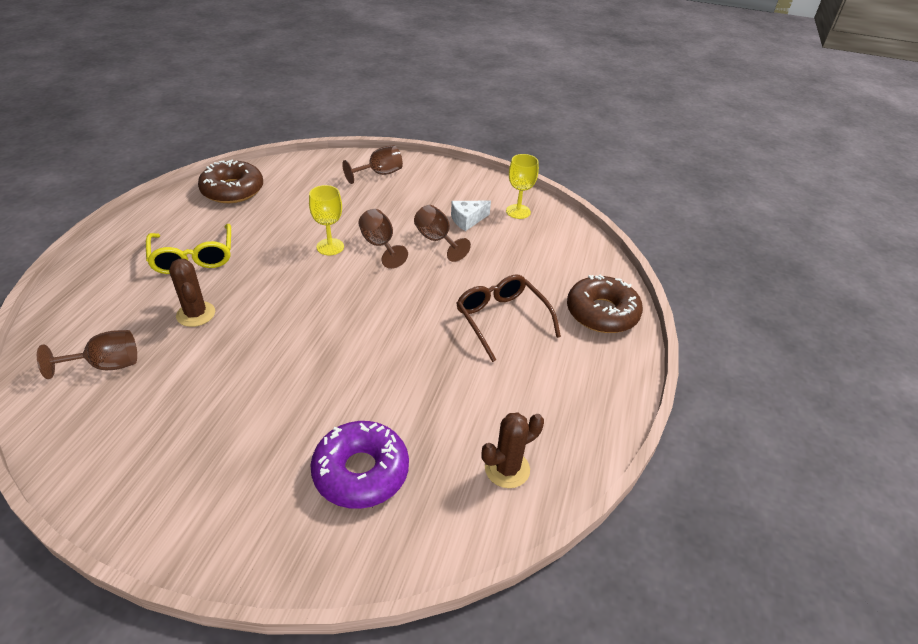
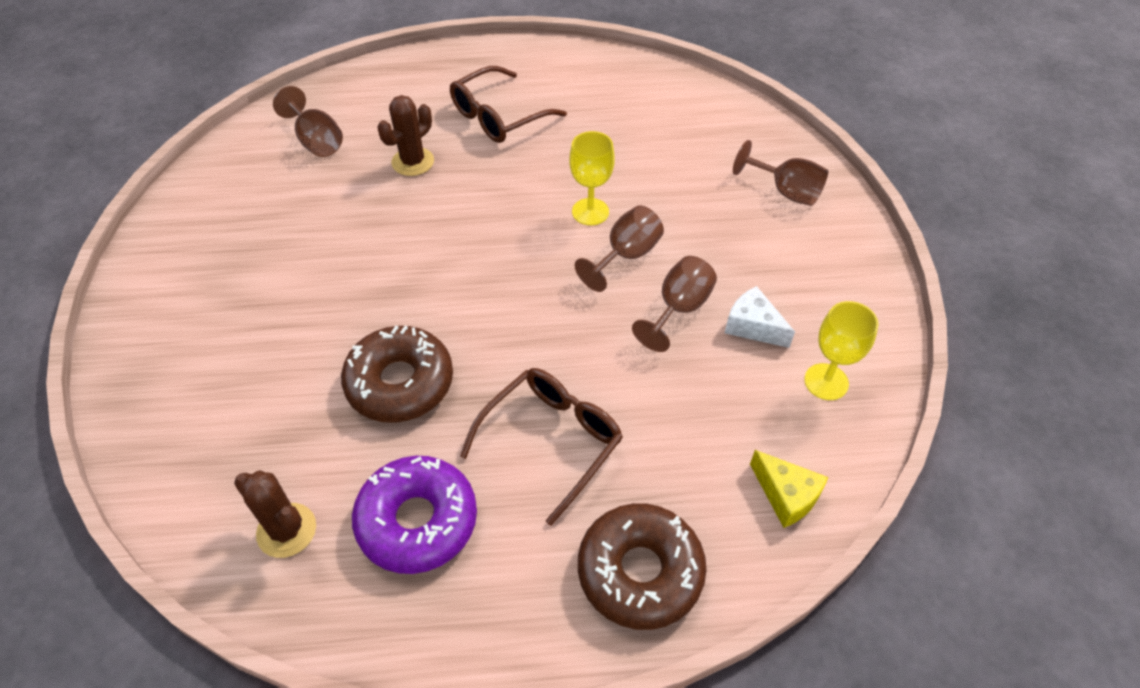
camera: 70 degrees right, 10 degrees up
(193, 257) = (498, 116): yellow glasses -> brown glasses
(233, 190) = (637, 86): brown donut -> brown donut (400, 383)
(361, 472) = (244, 389): purple donut -> purple donut (417, 521)
(578, 249) = (786, 495): none -> yellow cheese

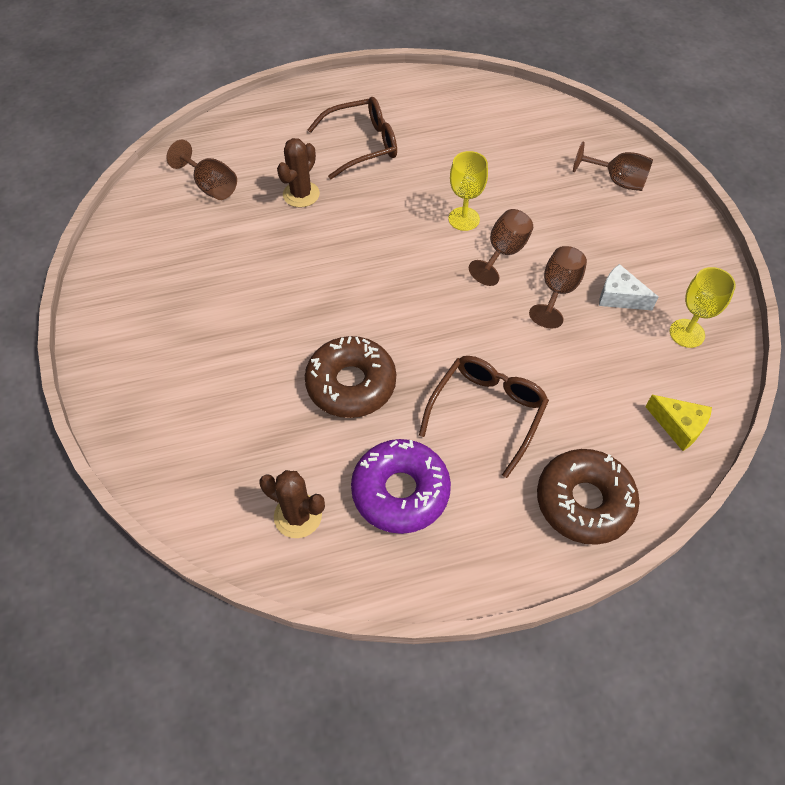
camera: 10 degrees left, 5 degrees up
(498, 116) = (362, 145): brown glasses -> brown glasses turned 150 degrees counterclockwise

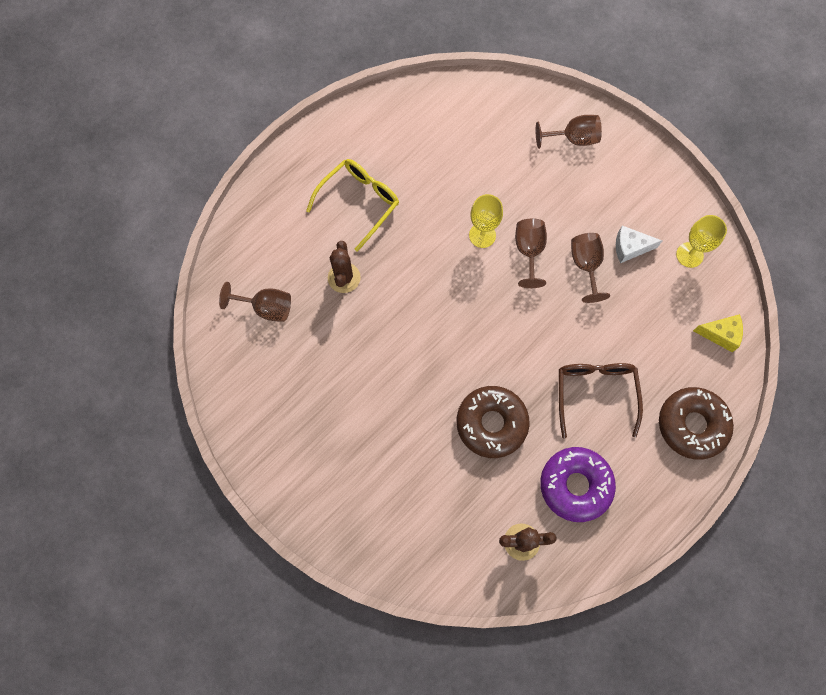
camera: 30 degrees left, 15 degrees up
(362, 145) = (359, 202): brown glasses -> yellow glasses

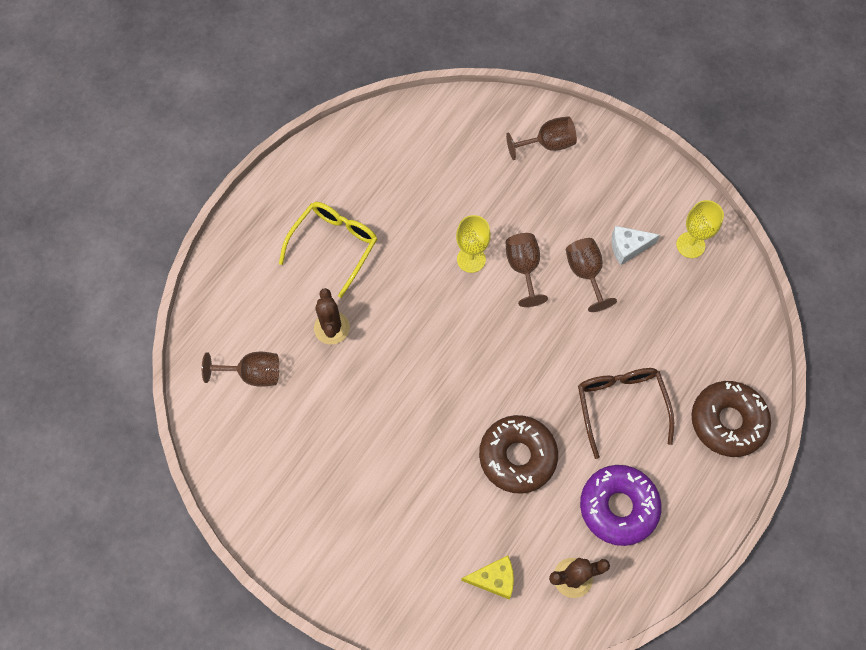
camera: 10 degrees left, 5 degrees down
(720, 334) = (738, 322): yellow cheese -> yellow cheese (494, 579)

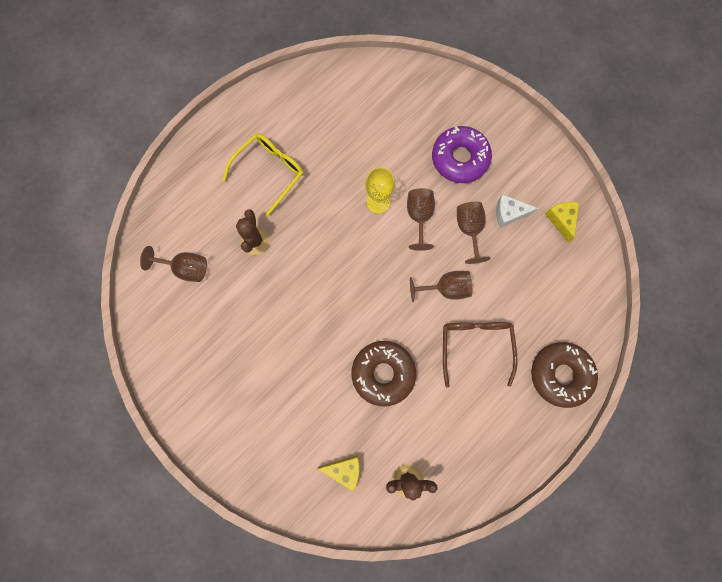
camera: 10 degrees right, 10 degrees up
(547, 144) = (460, 114): brown goblet -> brown goblet (446, 288)
(618, 507) = (456, 429): purple donut -> purple donut (460, 158)
(690, 245) = (561, 220): yellow goblet -> yellow cheese

